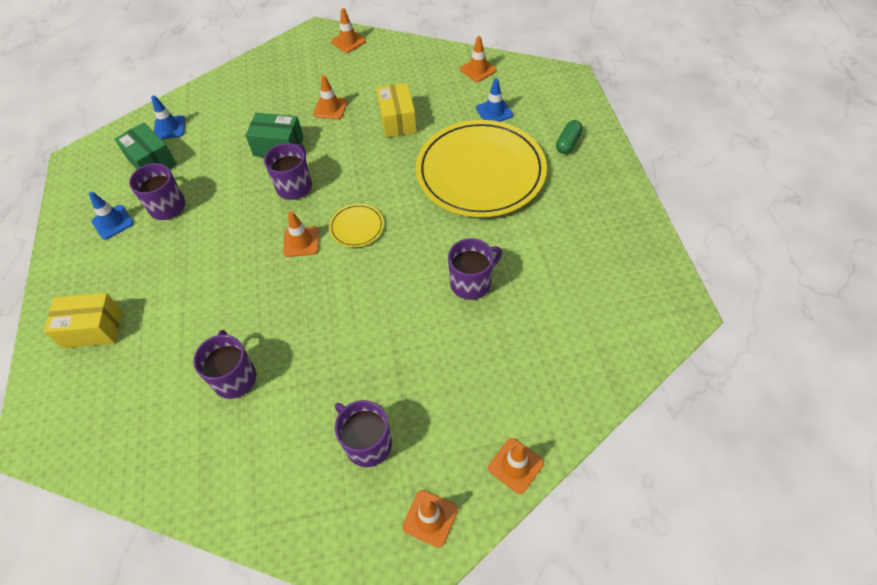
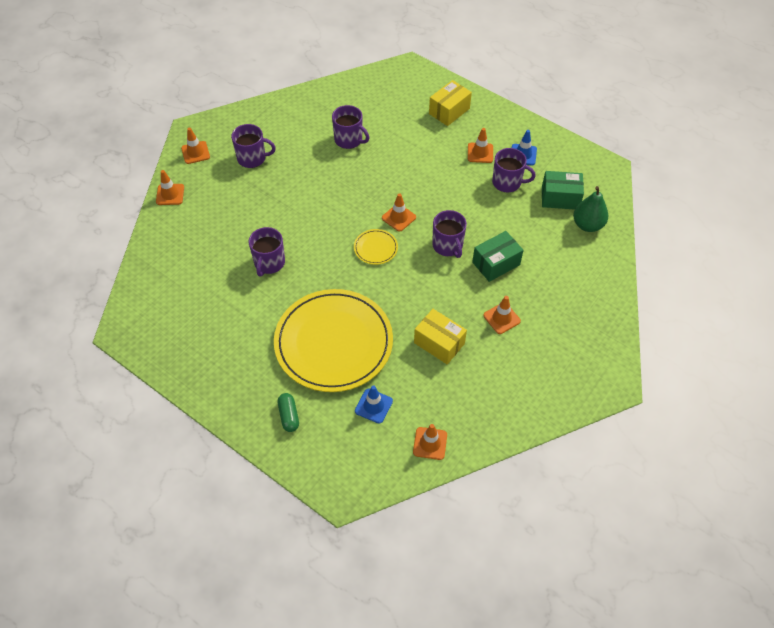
camera: 135 degrees right, 0 degrees up
(169, 128) = (587, 225): blue traffic cone -> green pear
(348, 41) = (573, 393): orange traffic cone -> orange traffic cone (480, 153)

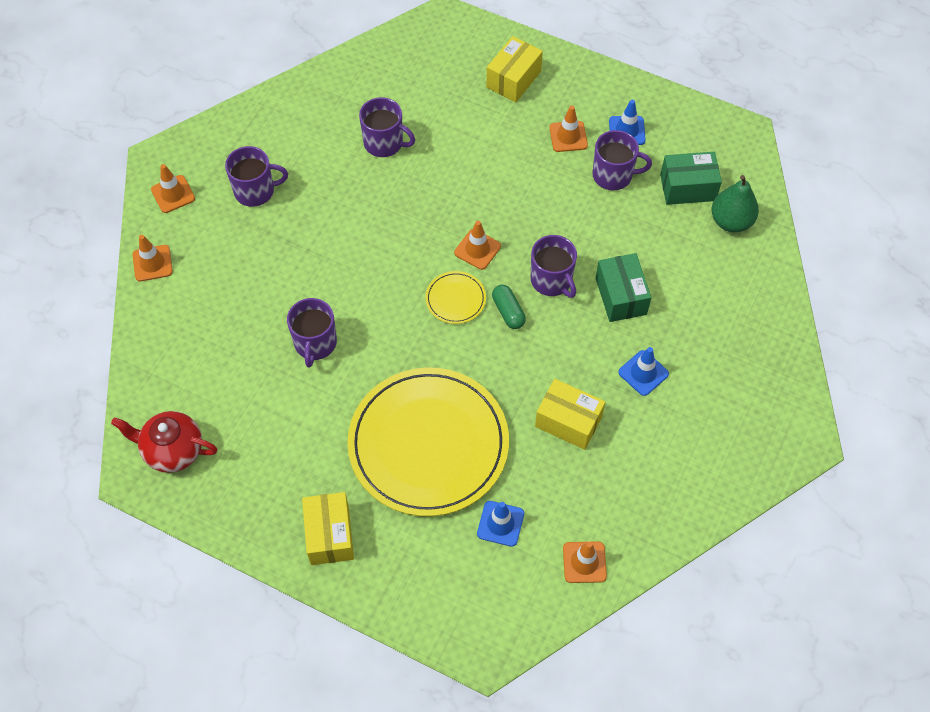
camera: 10 degrees left, 5 degrees up
(151, 318) = (172, 450): none -> red teapot
(248, 393) = (330, 535): none -> yellow box
(289, 416) = (391, 556): green capsule -> green capsule (508, 311)
(496, 263) = (621, 296): green box -> green box turned 60 degrees counterclockwise
(501, 318) = (643, 373): orange traffic cone -> blue traffic cone

